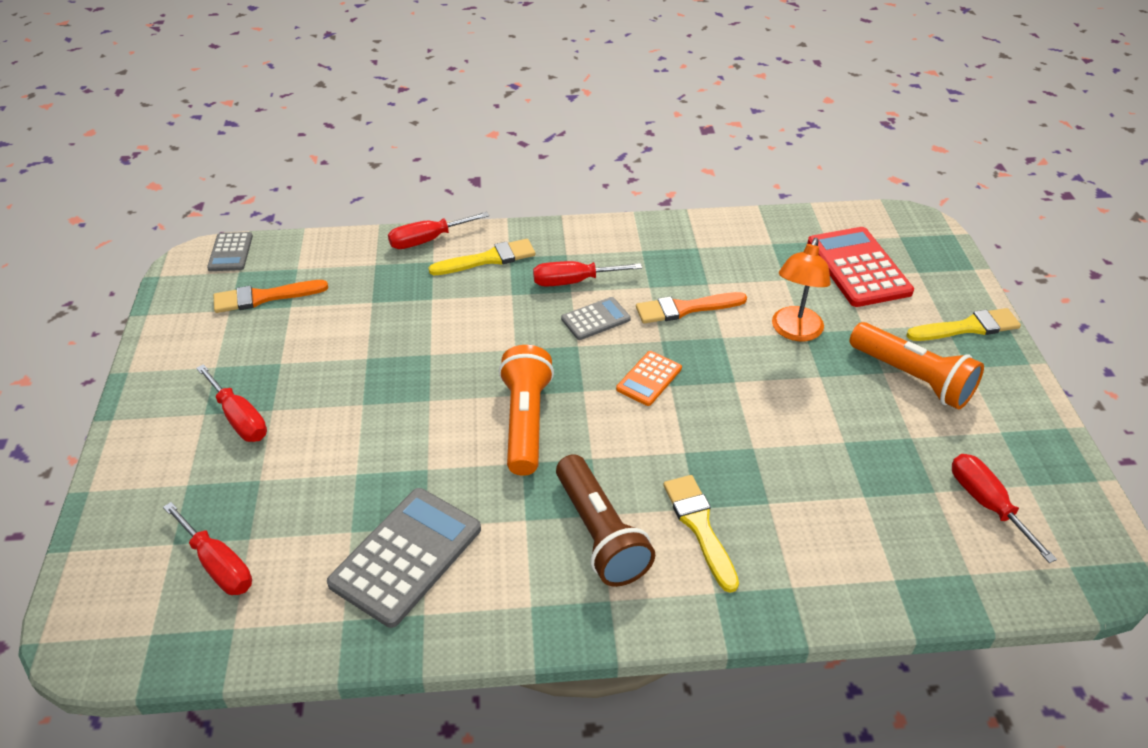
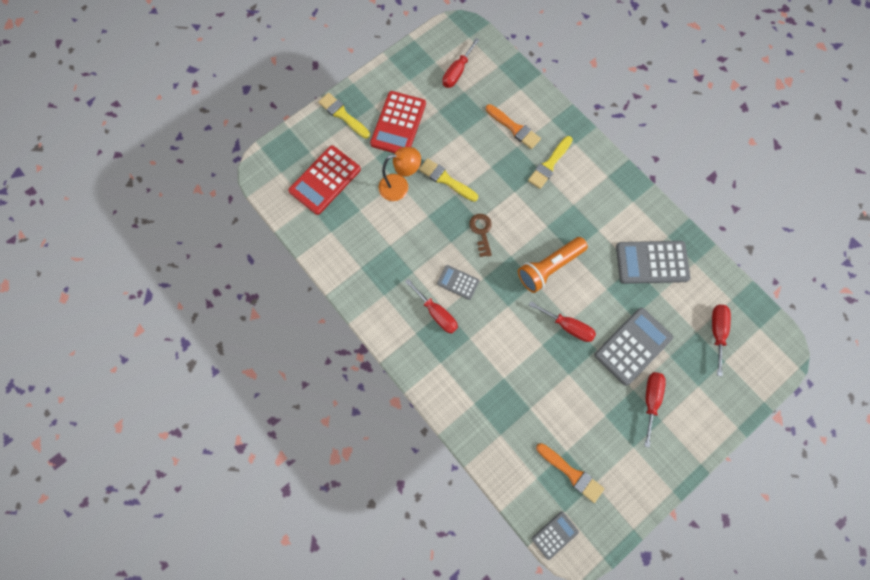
camera: 125 degrees left, 30 degrees up
(321, 446) = (633, 346): none -> grey calculator
(427, 240) = (459, 422): red screwdriver -> red screwdriver (568, 326)
(488, 259) = (450, 373): yellow brush -> yellow brush (446, 180)
(600, 534) = (582, 198): brown flashlight -> none
(649, 379) = (481, 232): orange calculator -> brown key
(685, 308) = (418, 244): orange brush -> orange brush (514, 128)
(913, 378) = (398, 124): orange flashlight -> red calculator

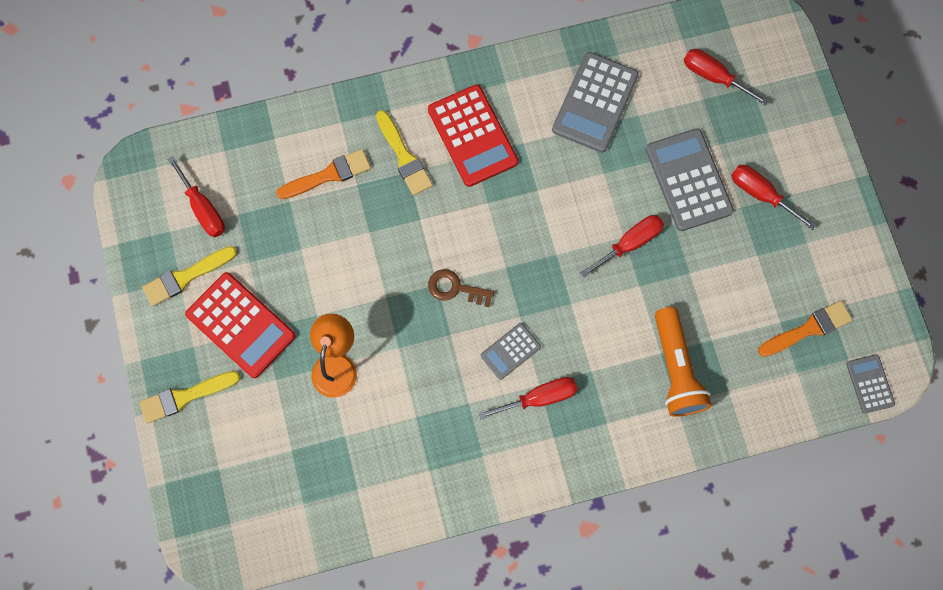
camera: 65 degrees left, 0 degrees up
(325, 180) = (275, 465): red calculator -> red calculator (472, 136)
(446, 180) = (358, 299): yellow brush -> yellow brush (186, 277)
(548, 267) = (544, 228): orange flashlight -> orange flashlight (676, 369)

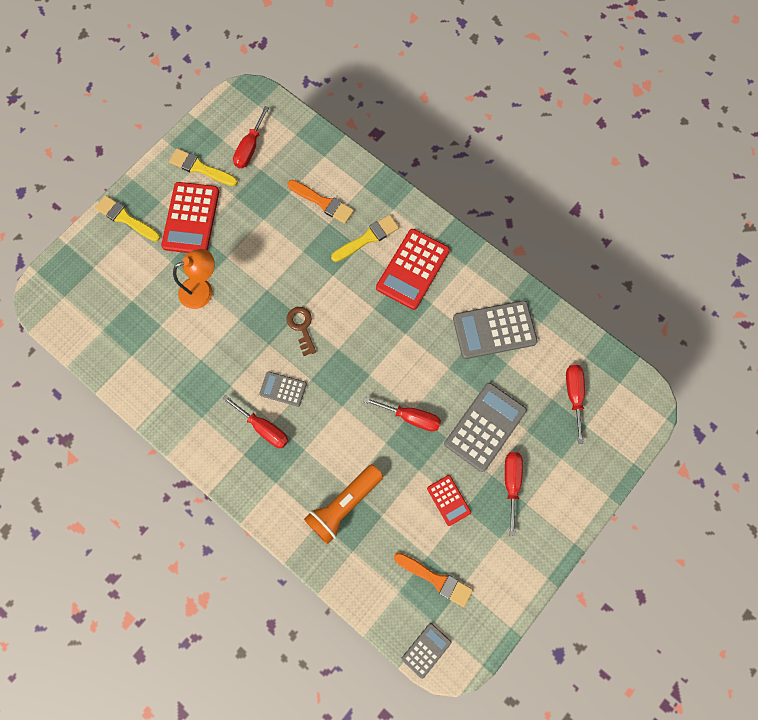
camera: 55 degrees right, 0 degrees up
(404, 157) = (367, 238): yellow brush -> yellow brush turned 150 degrees counterclockwise
(738, 264) = (448, 500): none -> red calculator

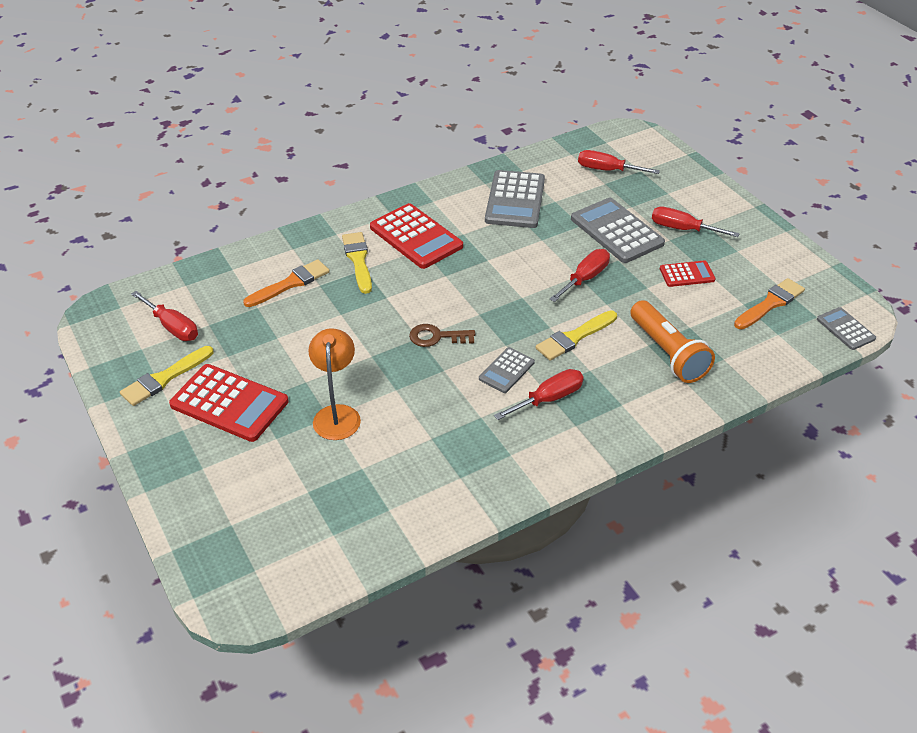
camera: 70 degrees left, 30 degrees down
(125, 218) = (181, 471): yellow brush -> yellow brush (574, 337)

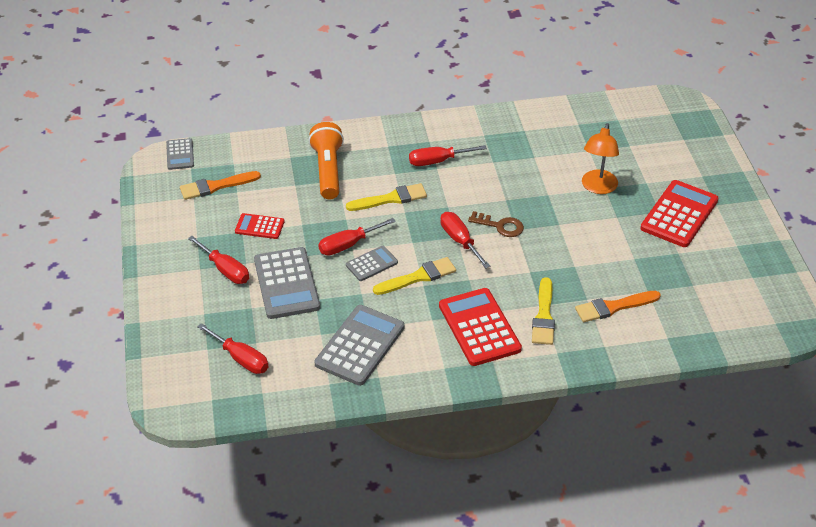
camera: 160 degrees left, 0 degrees up
(164, 378) = (731, 246): yellow brush -> yellow brush (418, 277)
(172, 327) = (725, 290): red screwdriver -> red screwdriver (460, 241)
(229, 403) = (679, 214): red calculator -> red calculator turned 75 degrees clockwise
(506, 370) = (458, 187): grey calculator -> grey calculator (371, 264)

